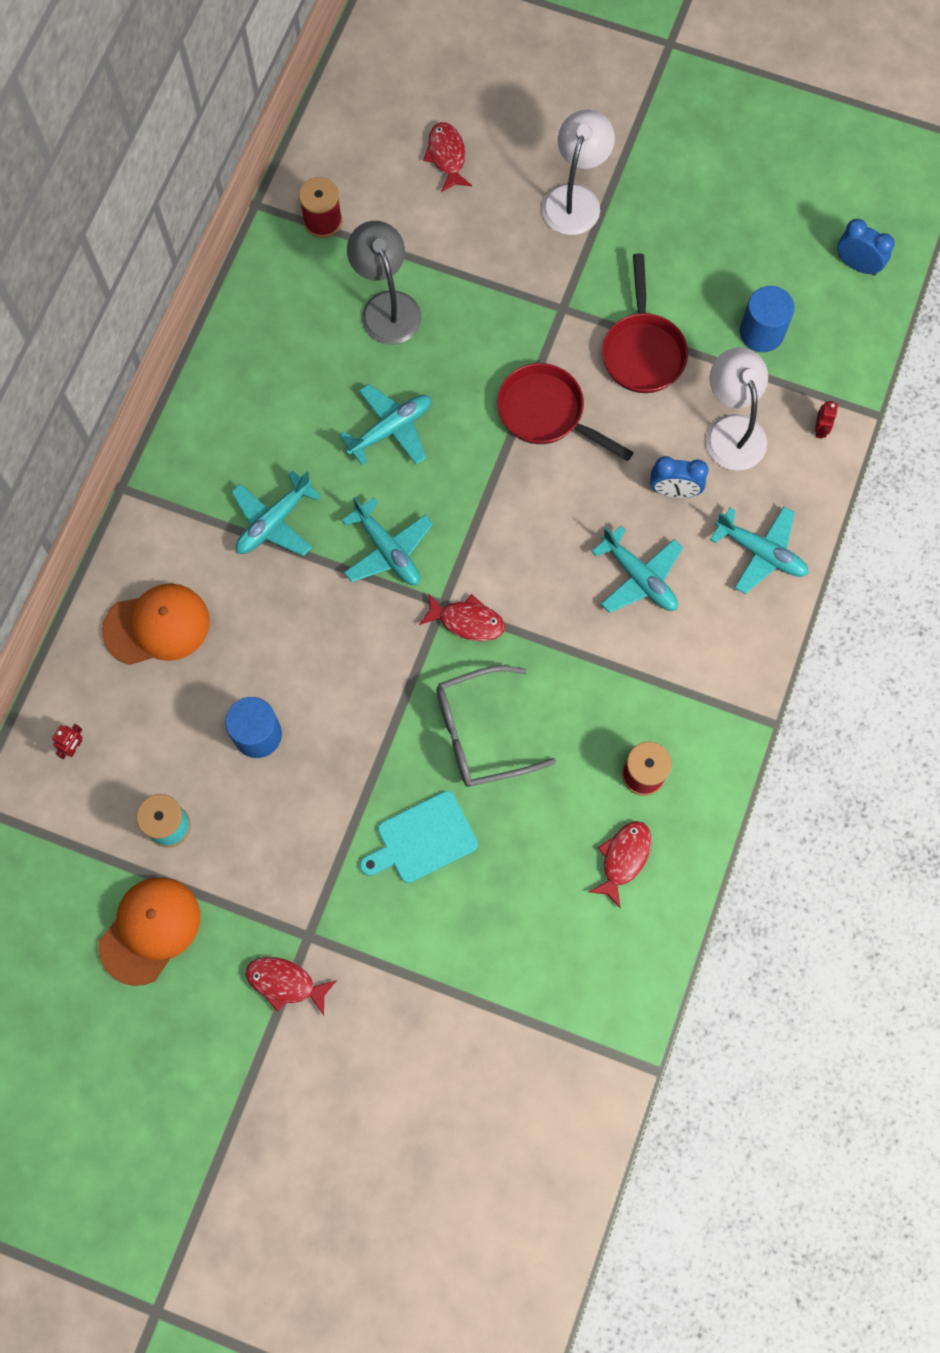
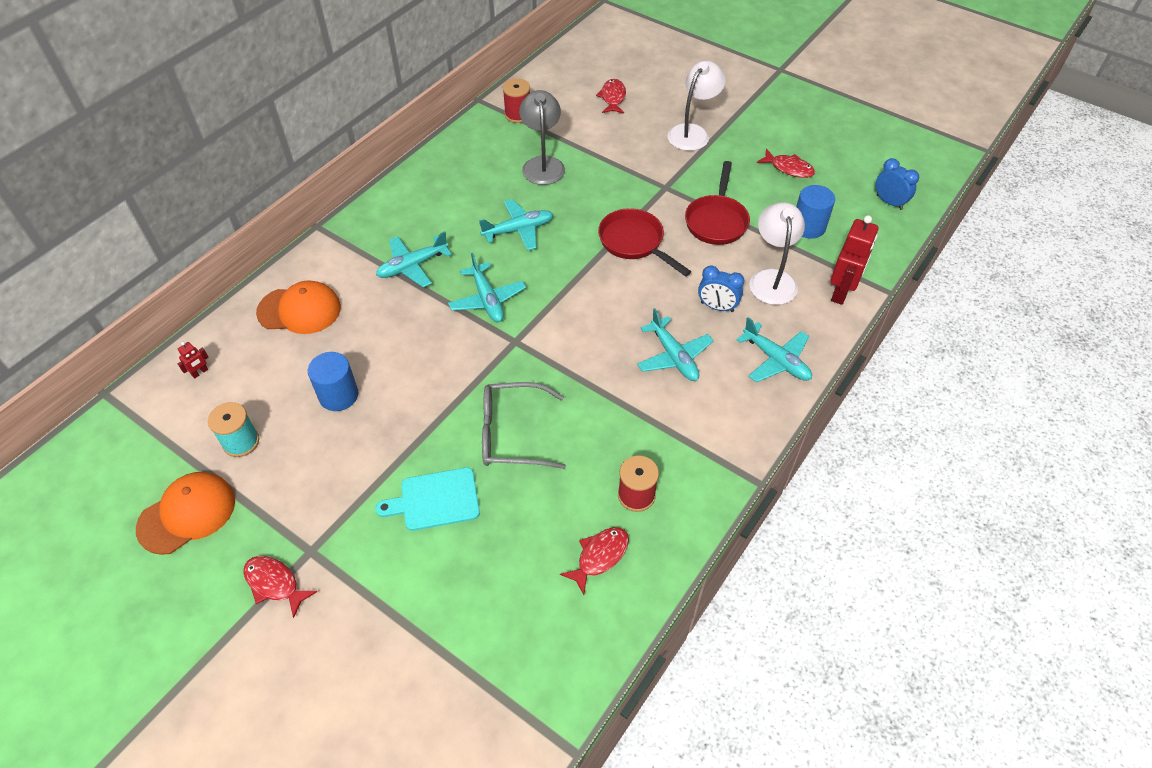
camera: 15 degrees right, 20 degrees down
(467, 621) = (529, 356): red fish -> red fish (789, 168)
(820, 429) = (841, 292): red robot -> red robot, size x2.26

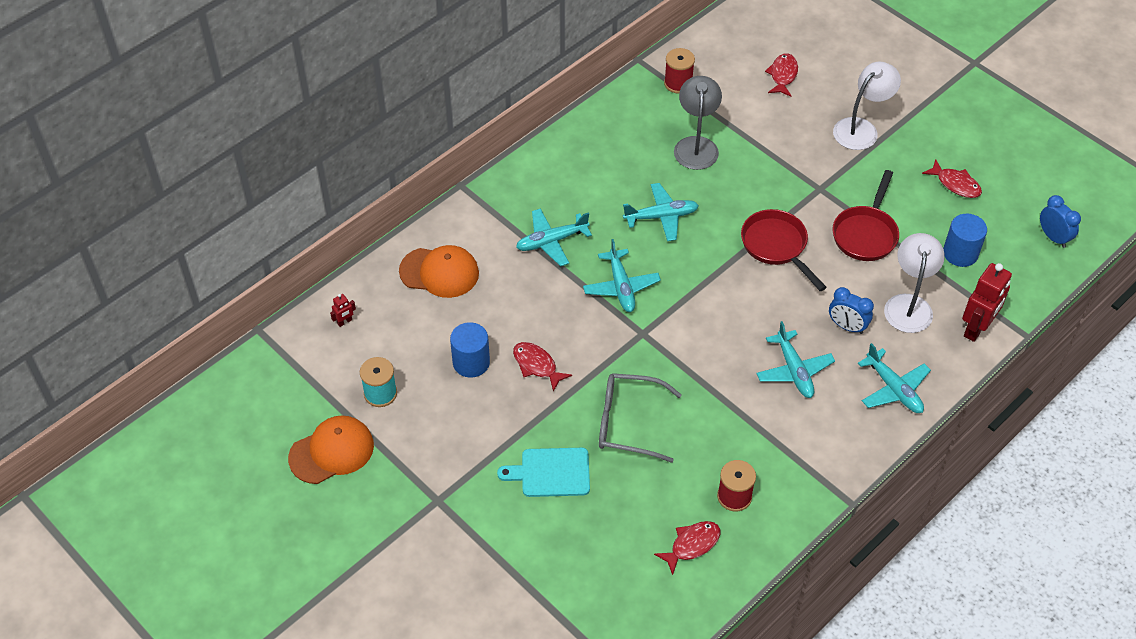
camera: 10 degrees right, 0 degrees up
(274, 583) = (405, 523): red fish -> red fish (537, 365)

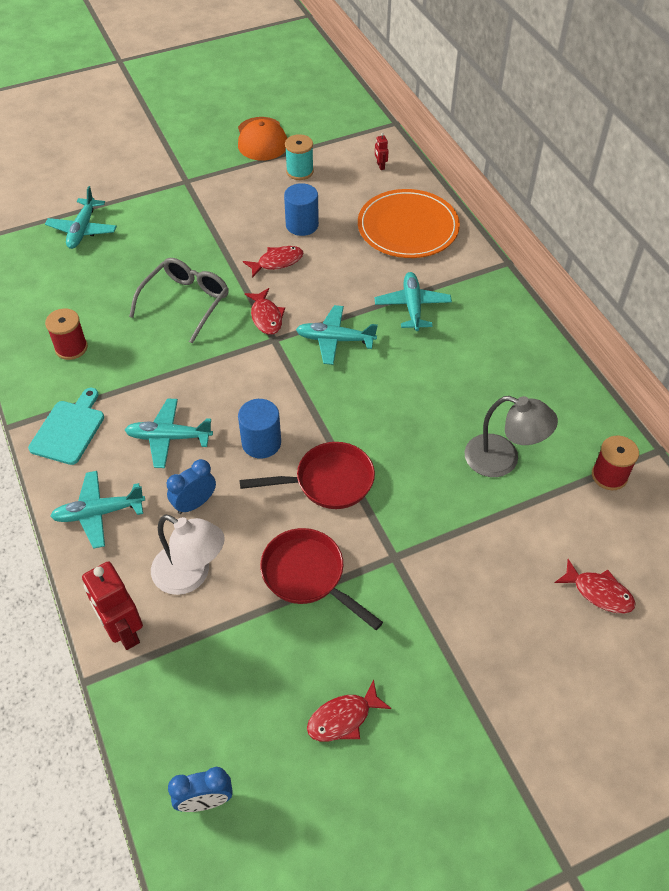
camera: 110 degrees right, 0 degrees up
(439, 272) = (408, 227): orange cap -> orange plate
(551, 472) = (169, 244): turquoise cutting board -> turquoise cutting board (69, 429)
(661, 216) = (410, 397): turquoise plane -> turquoise plane (83, 230)
(692, 545) = (48, 307): red fish -> red fish (266, 317)
(861, 128) = (478, 646): white lamp -> none
(960, 253) = (234, 667): blue cylinder -> blue cylinder (261, 443)

